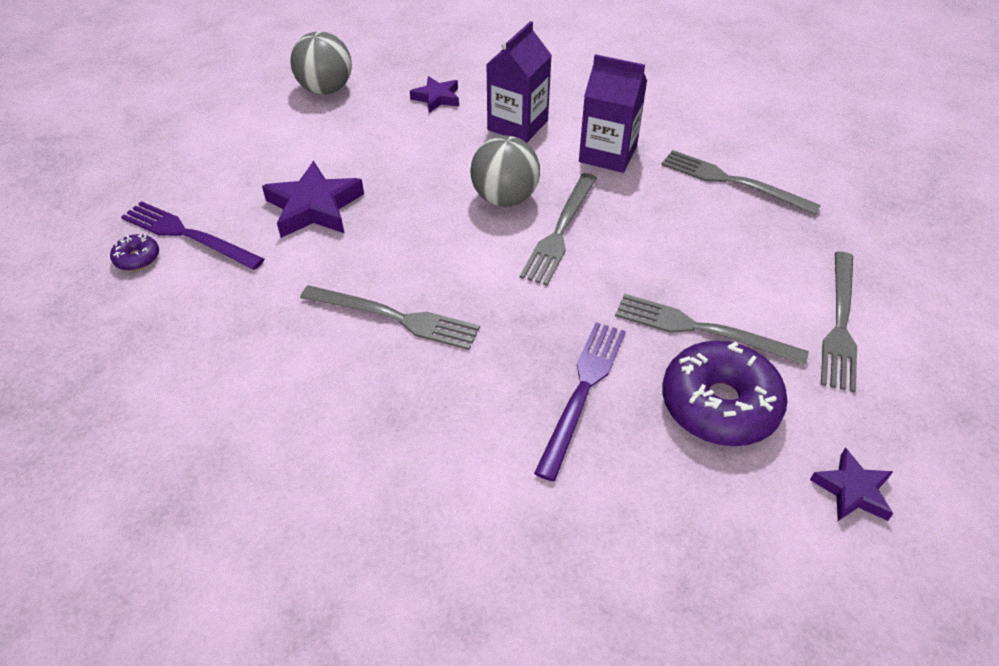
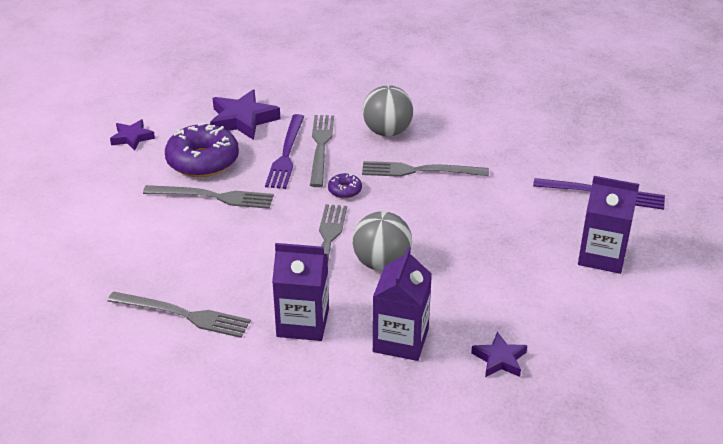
camera: 165 degrees right, 10 degrees down
(137, 258) = (621, 174): purple donut -> purple donut (345, 190)
(264, 165) = (602, 256): none -> purple carton
(314, 207) = (530, 229): purple star -> purple star (242, 120)
(326, 89) = (621, 348): grey ball -> grey ball (387, 132)
(840, 323) = (115, 216): grey fork -> grey fork (320, 147)

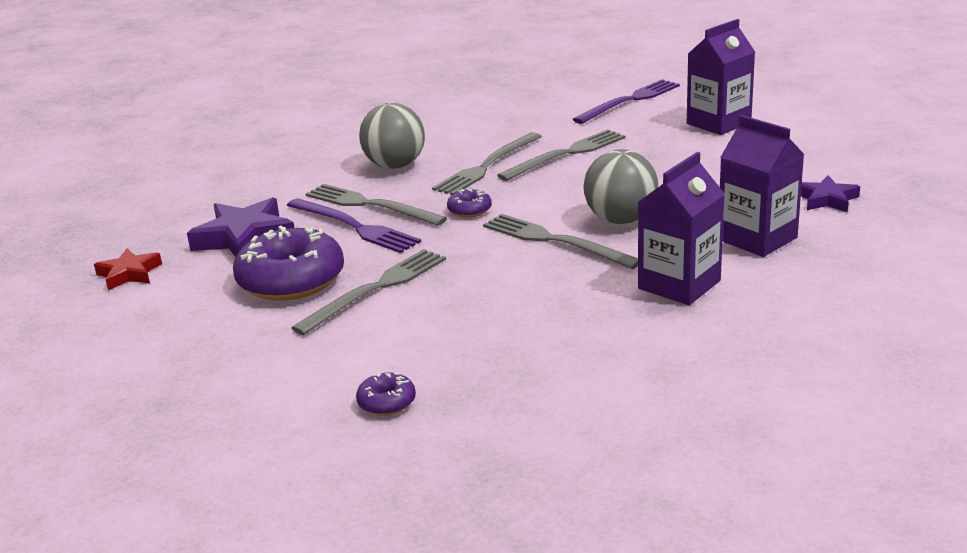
camera: 55 degrees left, 10 degrees down
(92, 254) = (386, 402): none -> purple donut
(132, 138) = (163, 319): purple star -> none
(173, 102) = (129, 274): none -> red star
(183, 315) = (590, 358): grey fork -> grey fork (566, 154)

